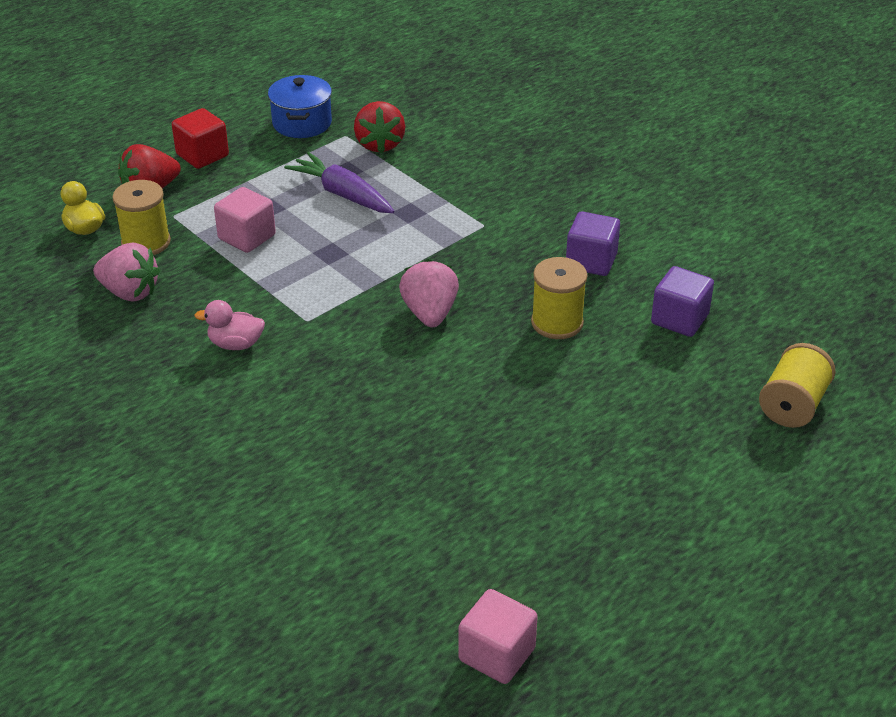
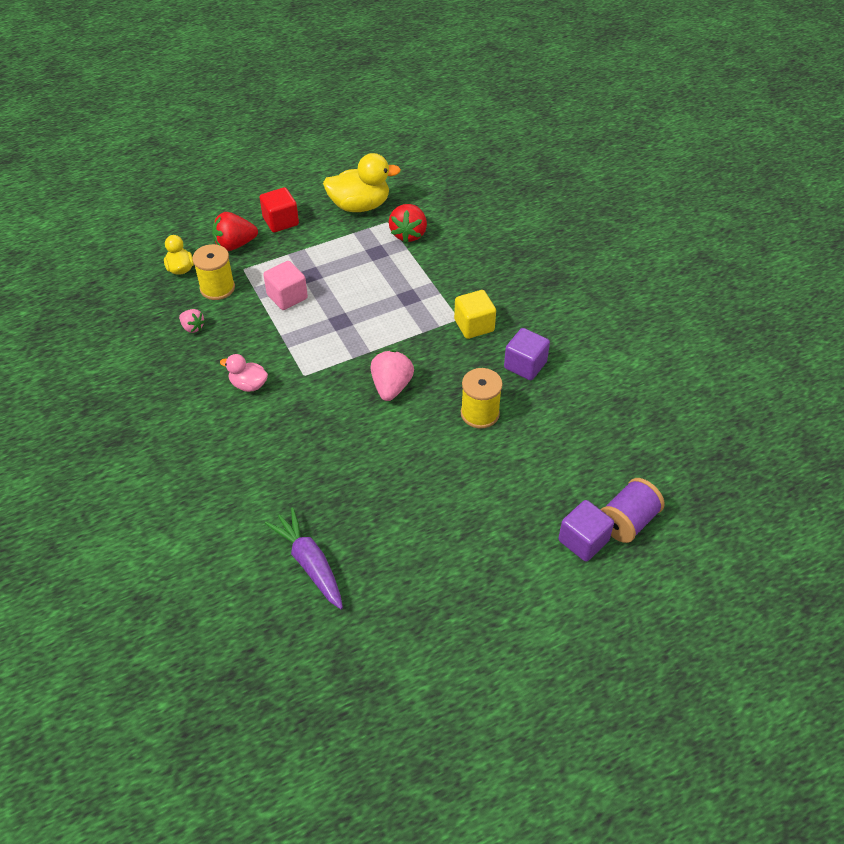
camera: 15 degrees right, 10 degrees up
(130, 292) = (192, 327): pink strawberry -> pink strawberry, size x0.58
(302, 123) = (360, 206): blue pot -> yellow duck
(343, 194) = (366, 273): purple carrot -> purple carrot (310, 563)
(497, 654) = (335, 677): pink cube -> none
(507, 229) = (474, 325): none -> yellow cube
(679, 319) = (571, 429): purple cube -> purple cube (583, 541)
(793, 405) = (627, 521): yellow spool -> purple spool

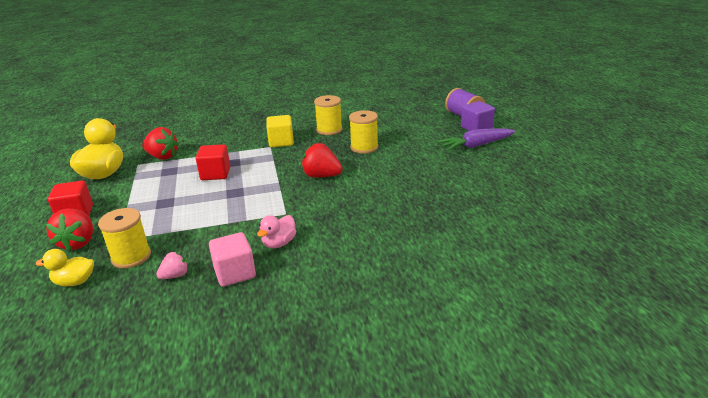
camera: 75 degrees left, 20 degrees down
(287, 297) = (182, 216): pink cube -> pink cube (235, 273)
(310, 563) = (488, 222): purple carrot -> purple carrot (476, 145)
(377, 292) = (215, 174): none -> red cube
(391, 387) = (321, 176): pink strawberry -> red strawberry
(525, 365) = (329, 130): purple cube -> yellow spool

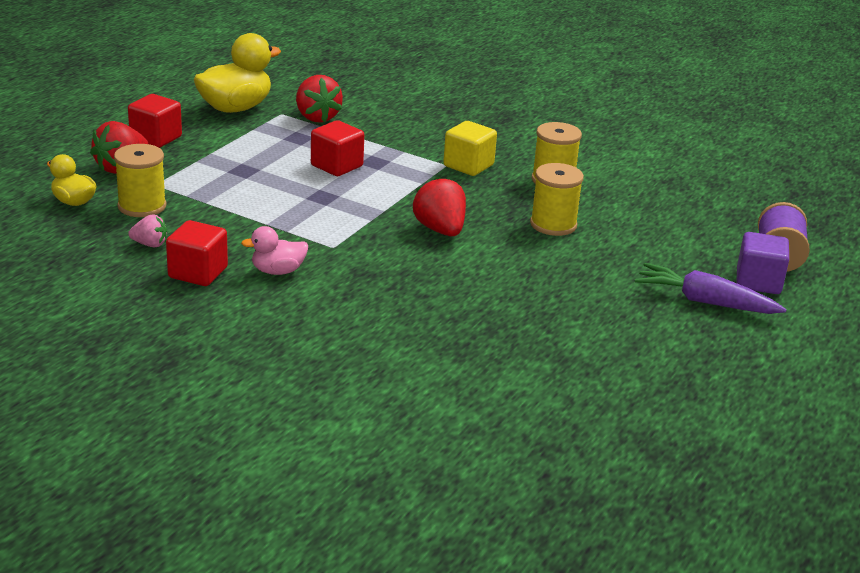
camera: 40 degrees right, 0 degrees up
(235, 273) = (198, 273): pink cube -> red cube

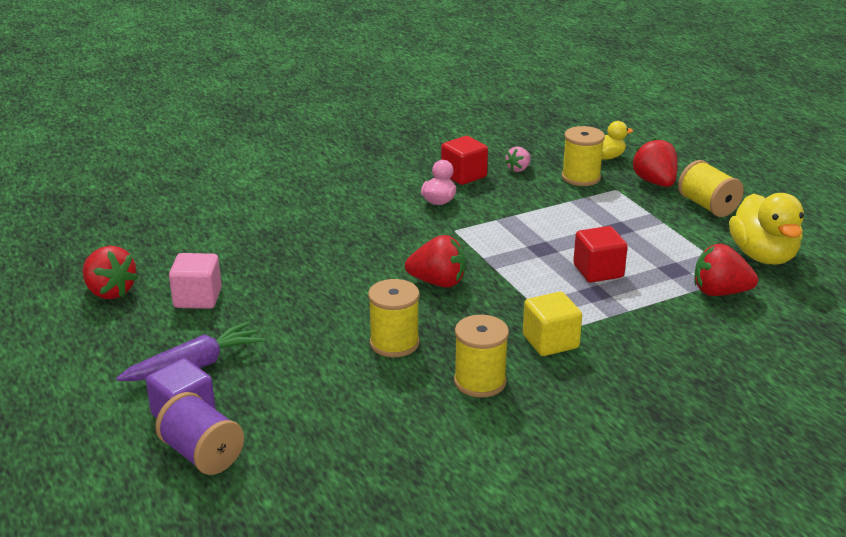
camera: 125 degrees right, 0 degrees up
(156, 138) = (708, 206): red cube -> yellow spool
(621, 343) = (197, 298): none -> pink cube
(682, 402) = (110, 292): none -> red strawberry

